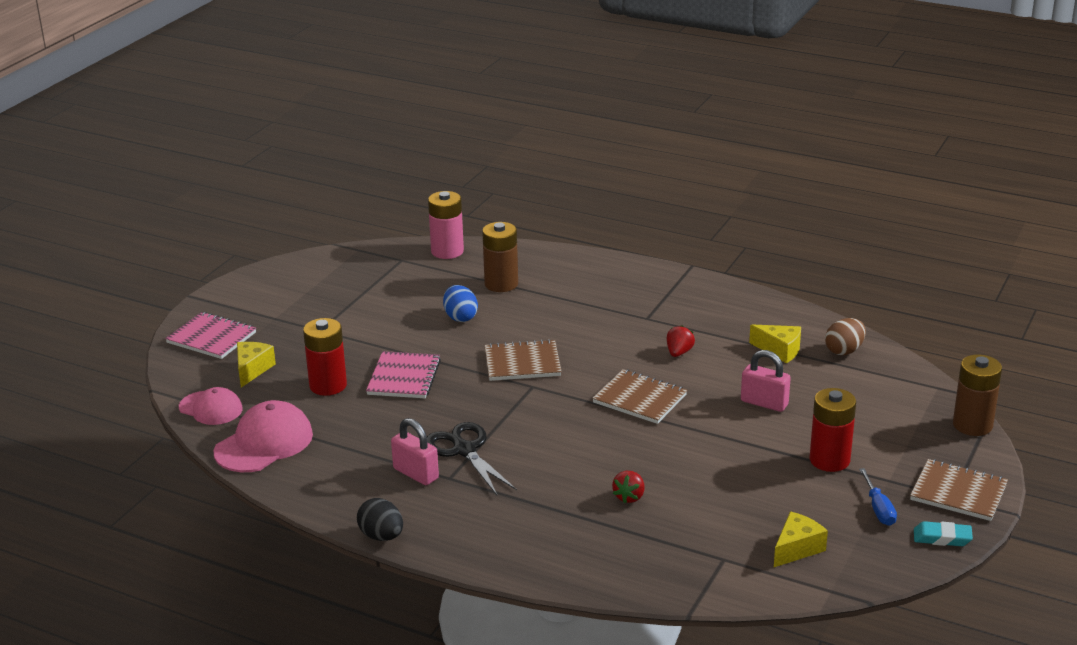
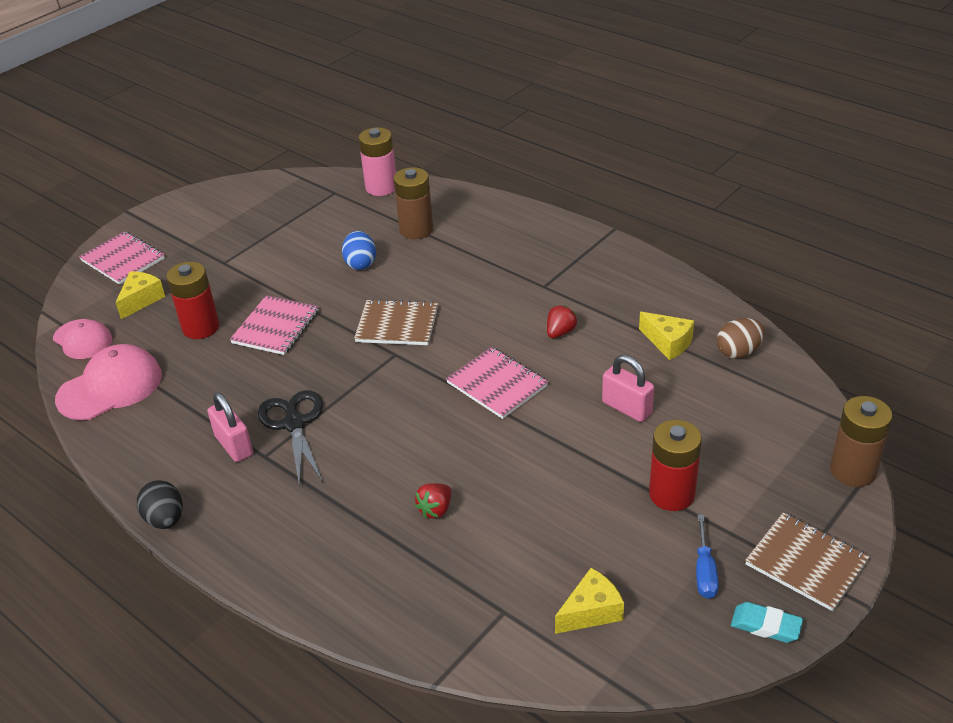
camera: 15 degrees right, 10 degrees up
(639, 399) = (497, 384): brown notebook -> pink notebook

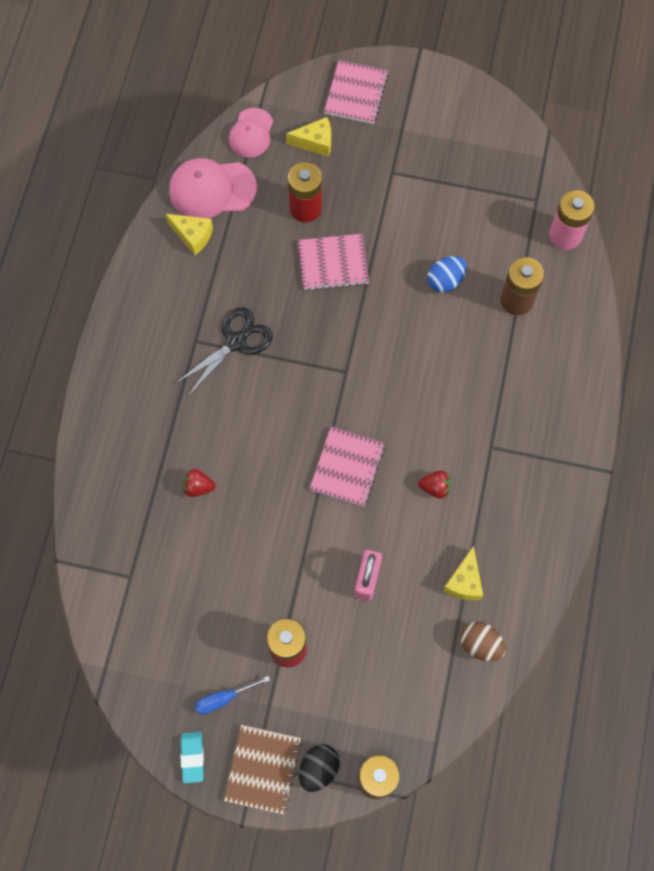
camera: 60 degrees right, 30 degrees up
(110, 387) = (212, 189): pink cap -> pink cap turned 150 degrees clockwise
(165, 519) = (110, 313): black egg -> black egg (318, 769)
(234, 446) = (195, 314): pink padlock -> none
(397, 325) = (381, 354): brown notebook -> none
(591, 611) = (154, 634): yellow cheese -> yellow cheese (193, 236)

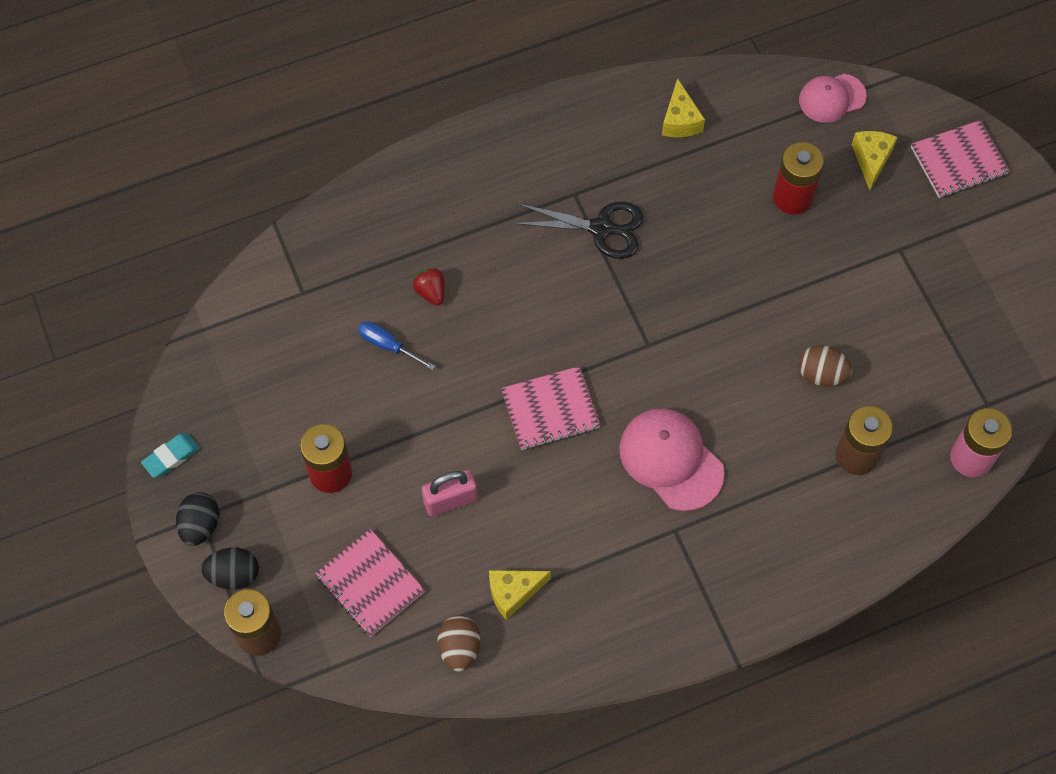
camera: 55 degrees right, 5 degrees down
(212, 189) = (742, 104): pink cap -> pink cap (671, 460)
(223, 699) = (243, 447): blue screwdriver -> blue screwdriver (387, 345)
(263, 769) = (200, 525): brown notebook -> black egg
(315, 142) = (871, 160): yellow cheese -> yellow cheese turned 135 degrees counterclockwise
(333, 263) = (754, 260): pink notebook -> pink notebook (370, 584)
(435, 487) = (591, 504): red strawberry -> none
(445, 281) = (821, 374): blue egg -> brown egg

